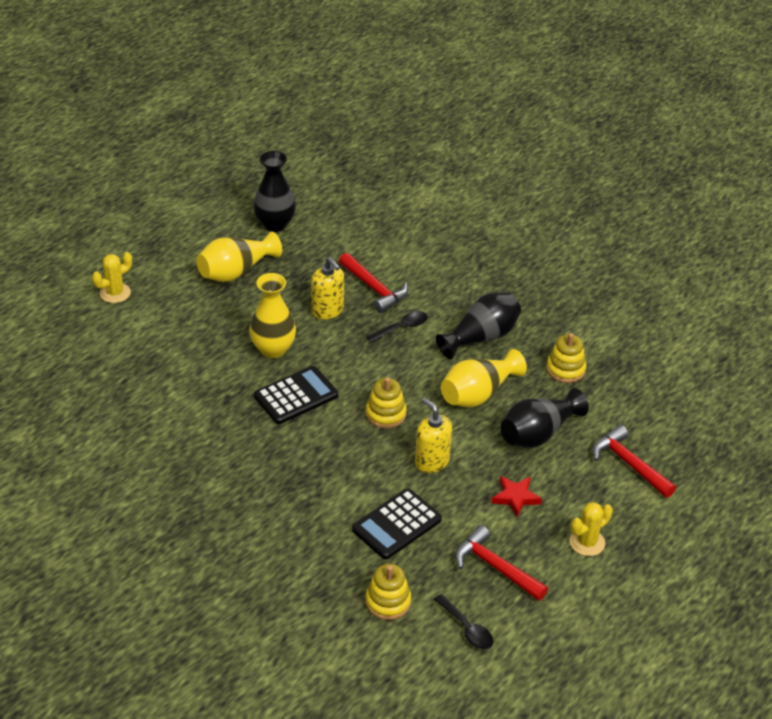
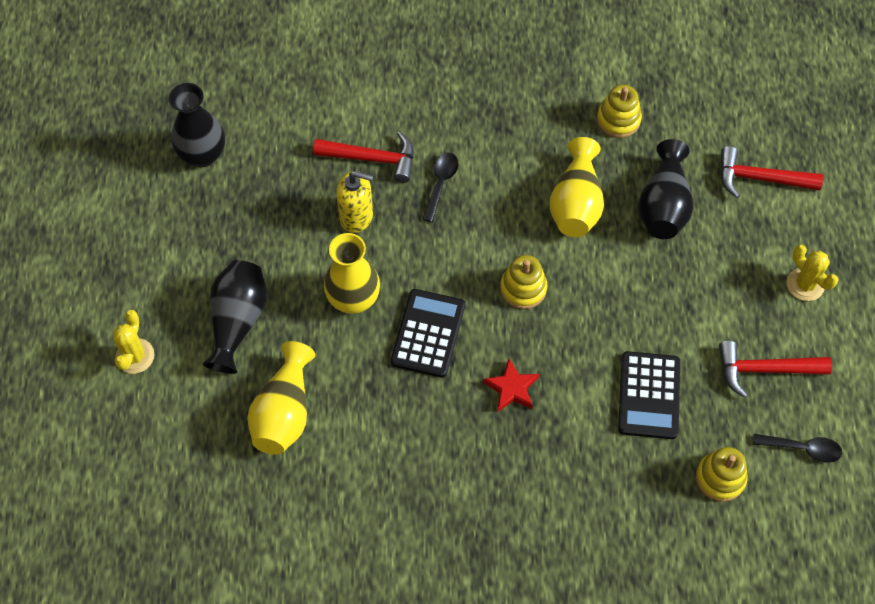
camera: 40 degrees left, 20 degrees up
(236, 271) = (224, 238): yellow vase -> yellow vase (284, 412)
(431, 461) = (610, 306): yellow soap dispenser -> none
(481, 337) = (517, 140): black vase -> black vase (238, 321)
(515, 497) = (710, 286): red star -> red star (511, 388)
(587, 542) = (805, 284): yellow cactus -> yellow cactus turned 45 degrees counterclockwise

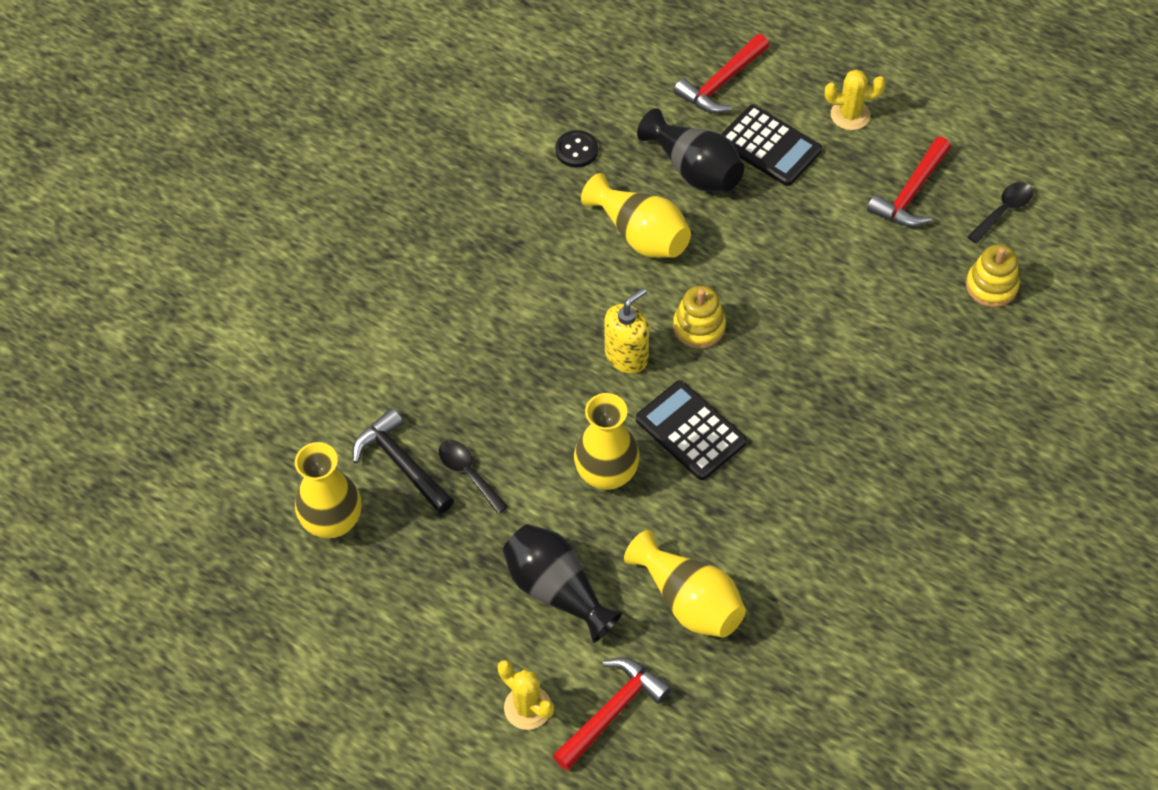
camera: 55 degrees left, 5 degrees down
(203, 155) = (333, 521): black vase -> yellow vase
(275, 167) = (401, 463): none -> black hammer
(356, 216) = (515, 421): yellow soap dispenser -> yellow soap dispenser (626, 356)
(372, 159) = (460, 372): red hammer -> red hammer (612, 711)
(440, 183) = (533, 330): black spoon -> black spoon (468, 473)
(511, 388) = (796, 394): red star -> none
(618, 120) = (576, 150): yellow stacking toy -> black button
(649, 395) = (877, 292): black calculator -> black calculator (769, 146)

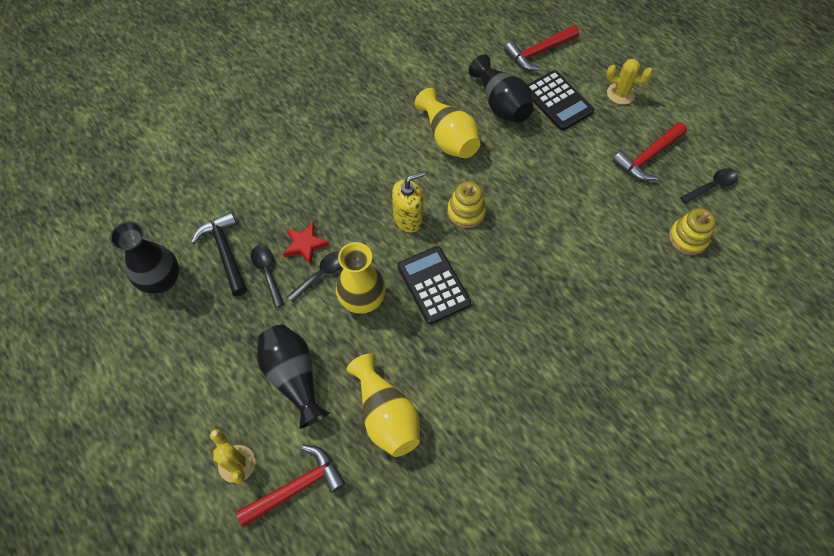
camera: 15 degrees right, 5 degrees up
(333, 521) = (162, 280): yellow vase -> black vase
(503, 425) = (305, 245): none -> red star
(541, 457) = (321, 274): none -> black spoon
(576, 150) = (426, 72): black button -> none

